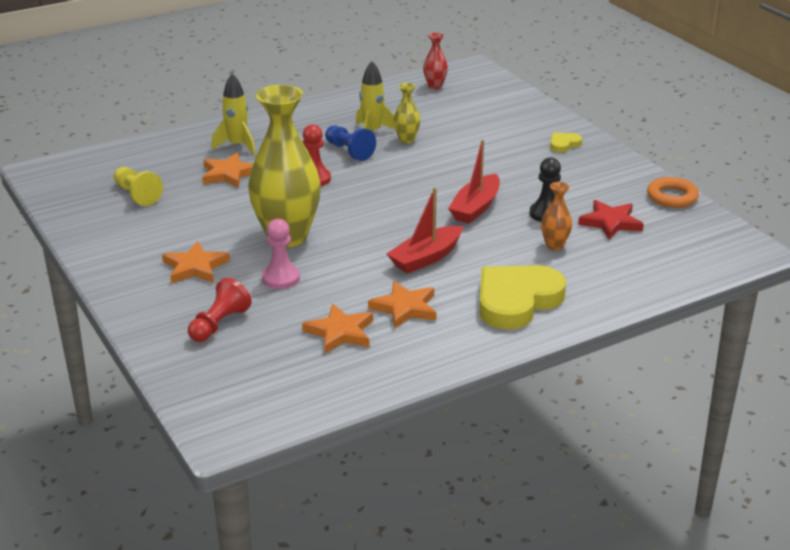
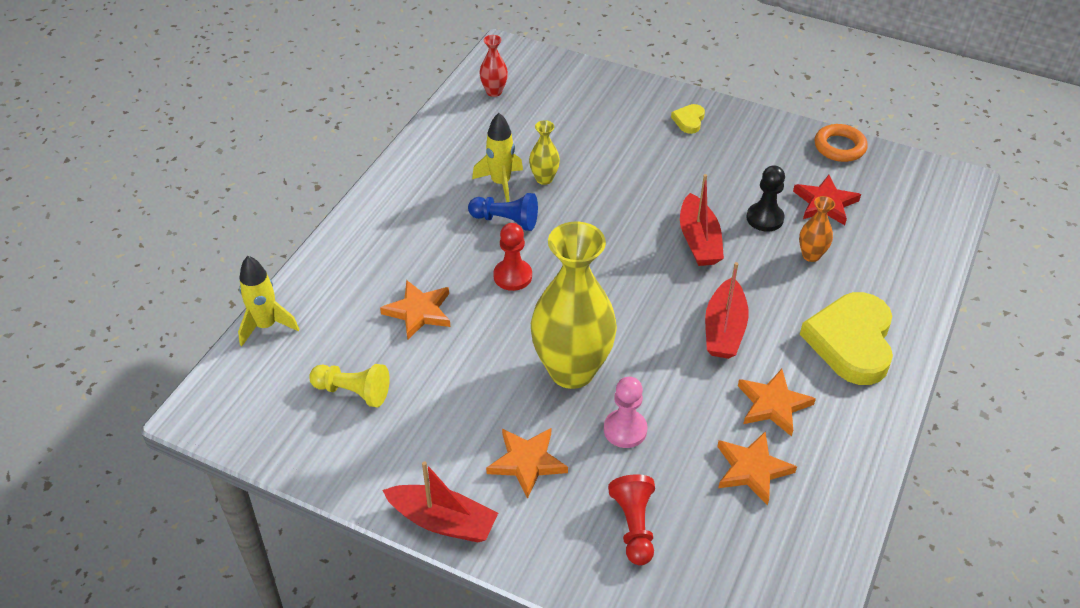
camera: 35 degrees left, 15 degrees up
(106, 271) = (443, 521): none -> red boat
(237, 145) = (384, 266): yellow rocket -> yellow rocket (266, 326)

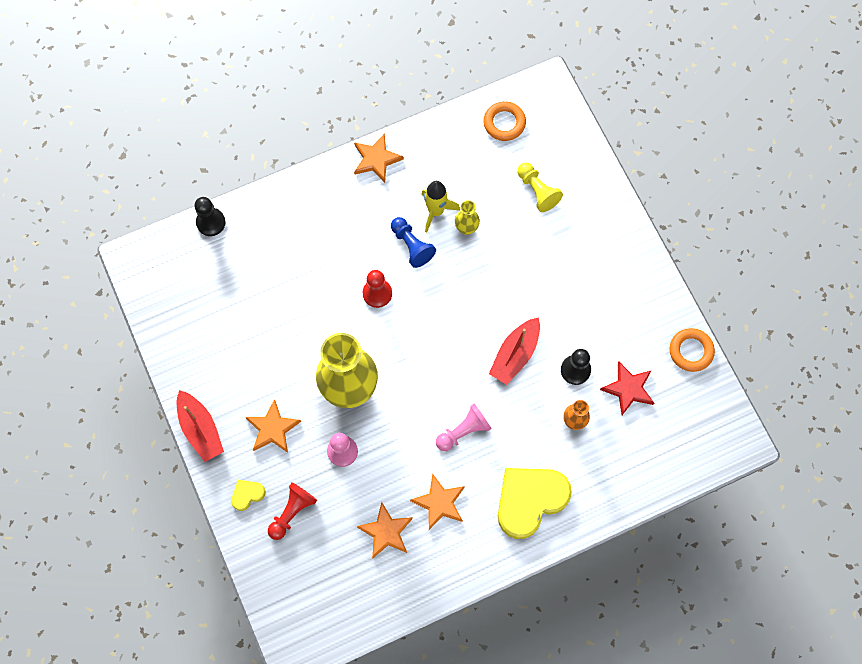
camera: 40 degrees right, 25 degrees up
(266, 326) = (211, 222): yellow rocket -> black pawn
(353, 392) = (221, 308): yellow pawn -> yellow pawn (537, 191)
(419, 312) = (301, 278): orange star -> orange star (376, 159)
(494, 92) = (504, 123): red vase -> orange ring
(689, 120) = (611, 249): yellow heart -> yellow heart (247, 494)
(724, 329) = (463, 431): red boat -> pink pawn

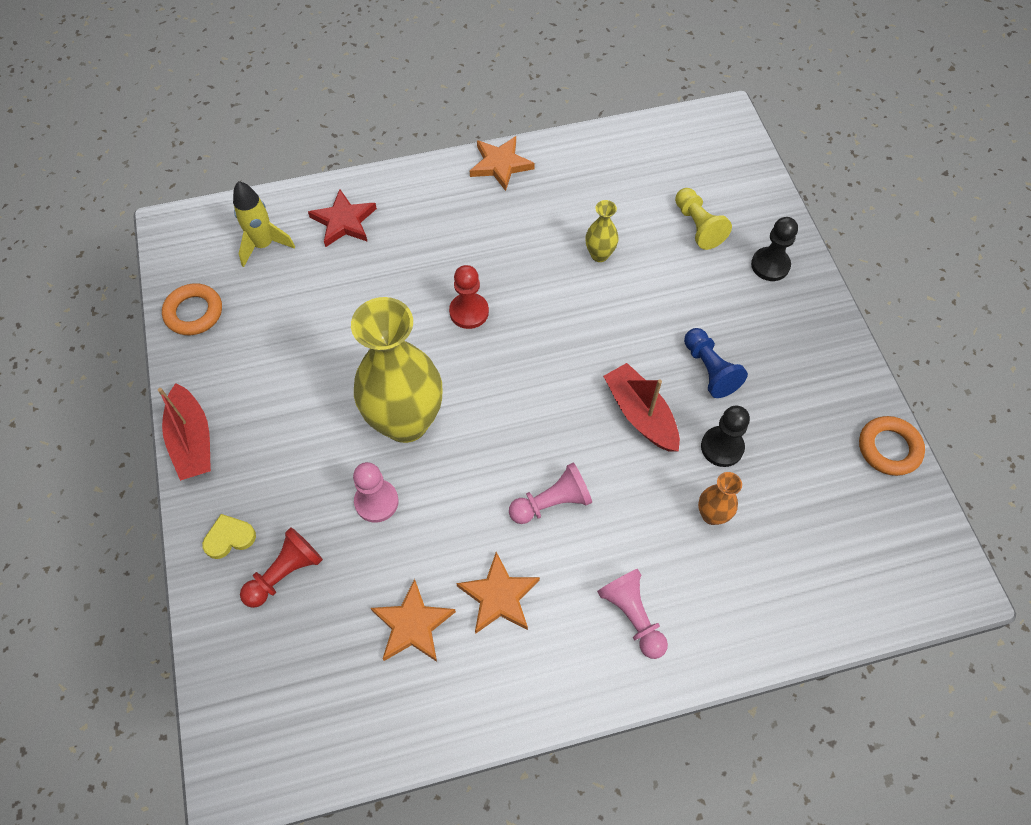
camera: 10 degrees right, 10 degrees down
(211, 222) = (280, 203): black pawn -> black pawn (770, 265)
(273, 429) = (289, 456): orange star -> none
(411, 246) = (525, 264): blue pawn -> blue pawn (709, 370)
(436, 211) = (563, 230): yellow rocket -> yellow rocket (264, 245)
(504, 123) = (666, 148): orange ring -> orange ring (194, 312)
(515, 355) = (640, 414): red boat -> red boat turned 105 degrees clockwise
(530, 500) = (632, 616): yellow heart -> pink pawn
(628, 389) = (795, 484): red star -> red star (344, 221)

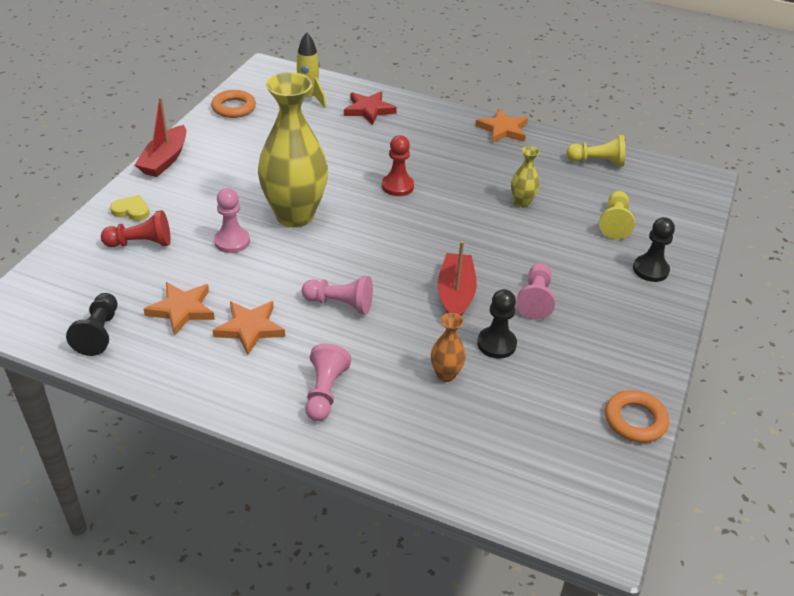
camera: 35 degrees right, 20 degrees down
(360, 718) = (99, 333): none -> black pawn
(621, 154) = (597, 162): none -> yellow pawn
(709, 370) = (535, 299): blue pawn -> pink pawn

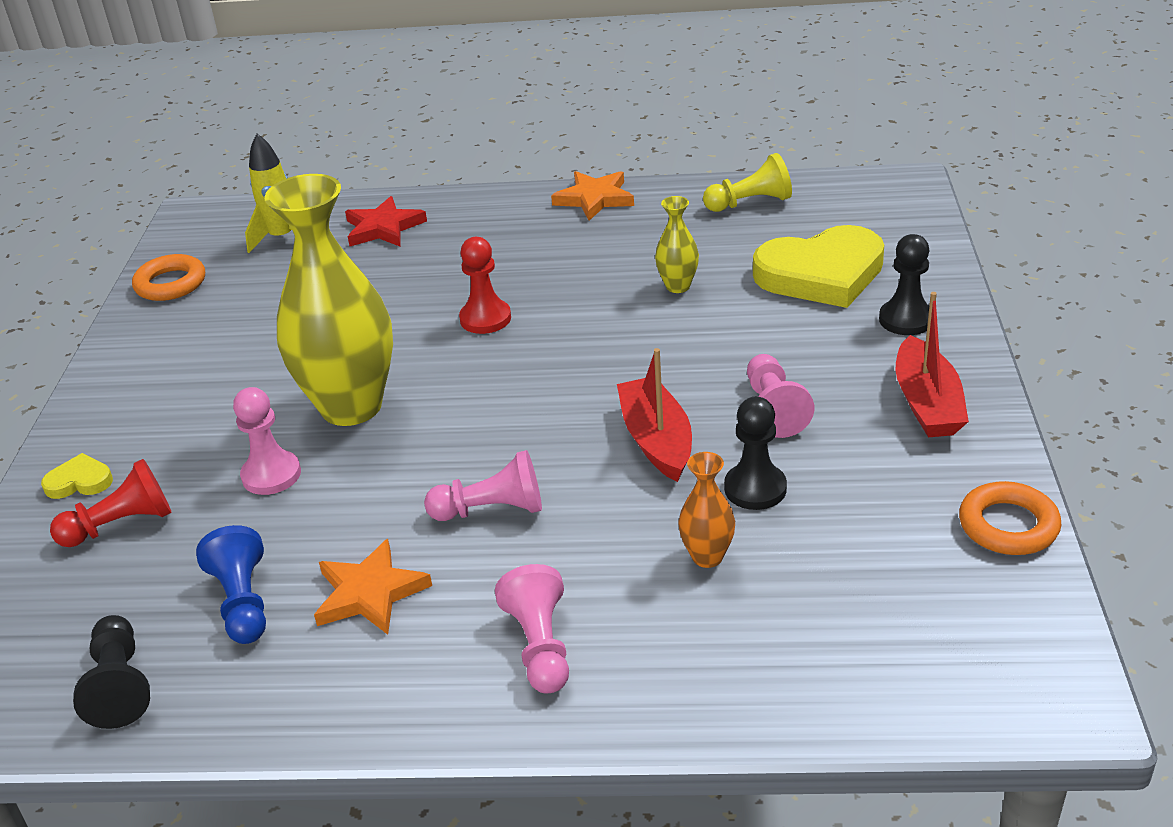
camera: 15 degrees left, 5 degrees down
(165, 160) = (97, 390): red boat -> red boat (927, 403)
(182, 310) = (243, 602): orange star -> blue pawn
(614, 223) = (821, 274): yellow pawn -> yellow heart

